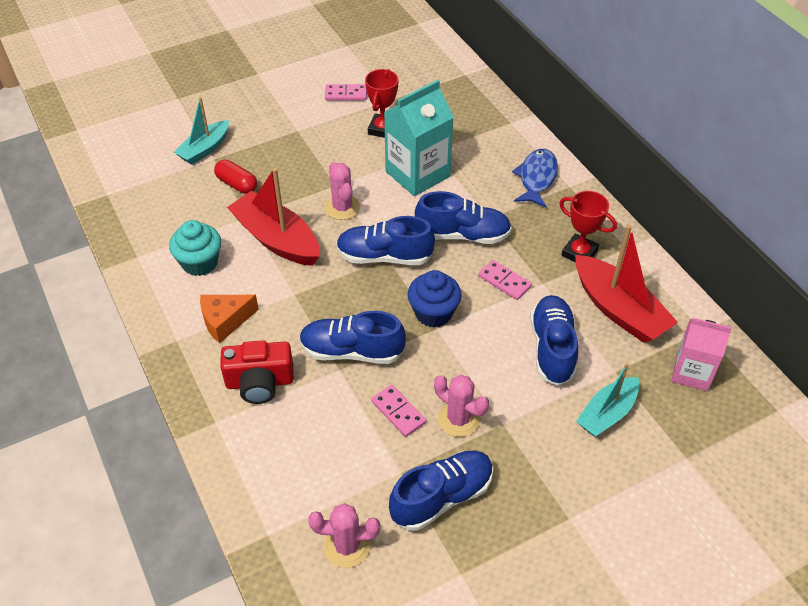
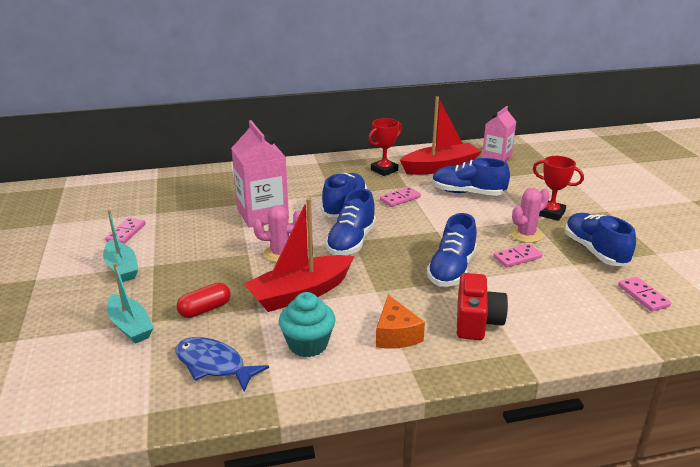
camera: 75 degrees left, 20 degrees down
(347, 546) = (643, 296): pink cactus -> pink domino
(382, 129) = (192, 221): red trophy -> red trophy (550, 213)
(417, 174) = (262, 214): turquoise carton -> pink carton
(433, 313) = (421, 229): blue cupcake -> none
(536, 178) = (301, 171): blue fish -> blue fish (214, 365)
(607, 413) = (525, 185): turquoise boat -> turquoise boat (122, 268)

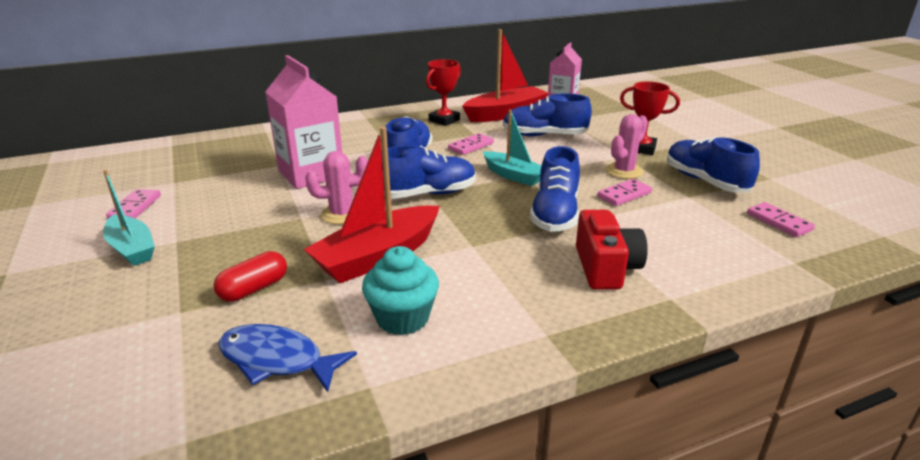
camera: 10 degrees left, 0 degrees up
(130, 326) = (149, 321): turquoise boat -> turquoise boat (513, 176)
(351, 241) = (427, 194): blue shoe -> blue shoe turned 120 degrees counterclockwise
(396, 335) = (513, 294): orange cheese -> none

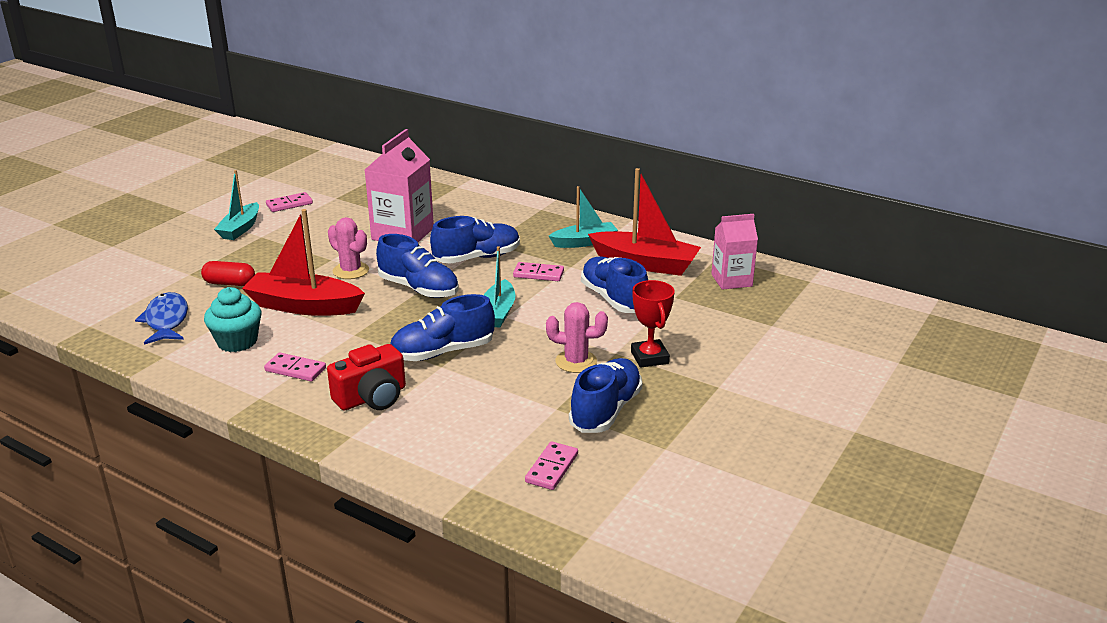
camera: 55 degrees right, 0 degrees up
(444, 120) = (584, 242): red trophy -> turquoise boat
(624, 195) = (520, 374): pink domino -> pink domino (295, 369)

